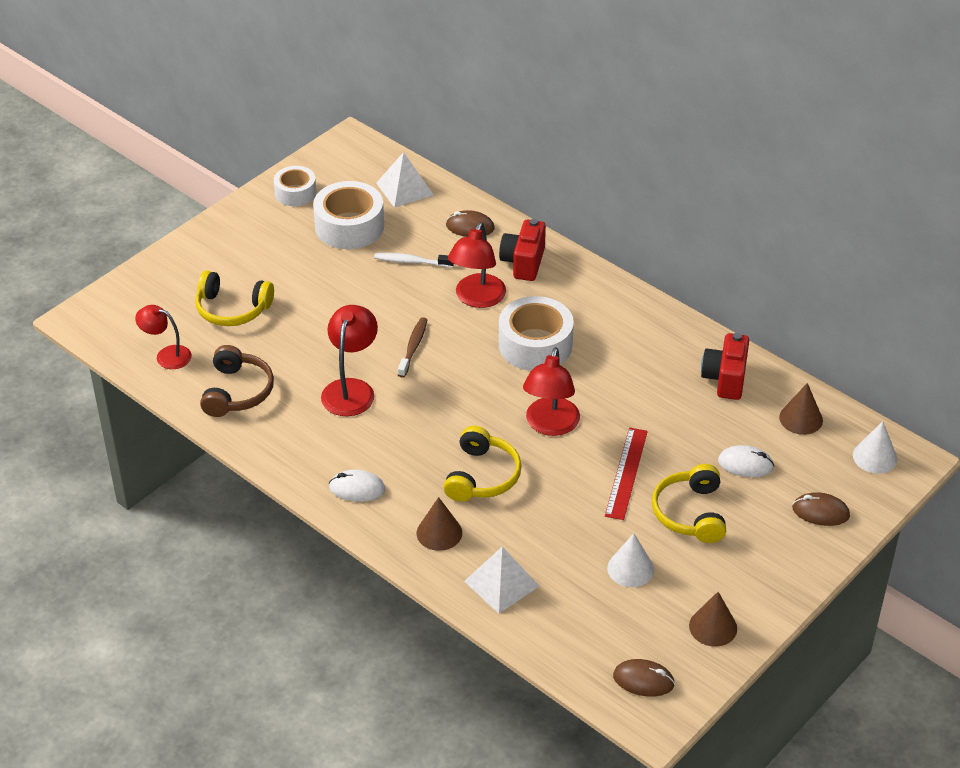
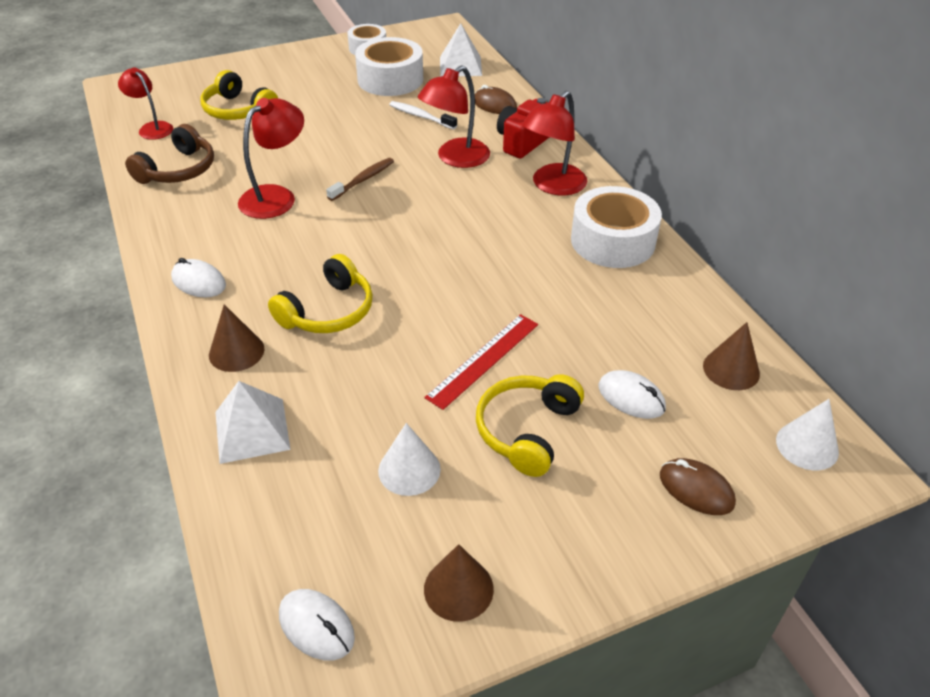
camera: 25 degrees right, 0 degrees up
(535, 345) = (480, 210): white tape -> white tape (612, 241)
(550, 425) = (438, 286): red lamp -> red lamp (552, 186)
(643, 680) = (316, 626): brown mouse -> white mouse
(725, 379) = (663, 300): red camera -> none

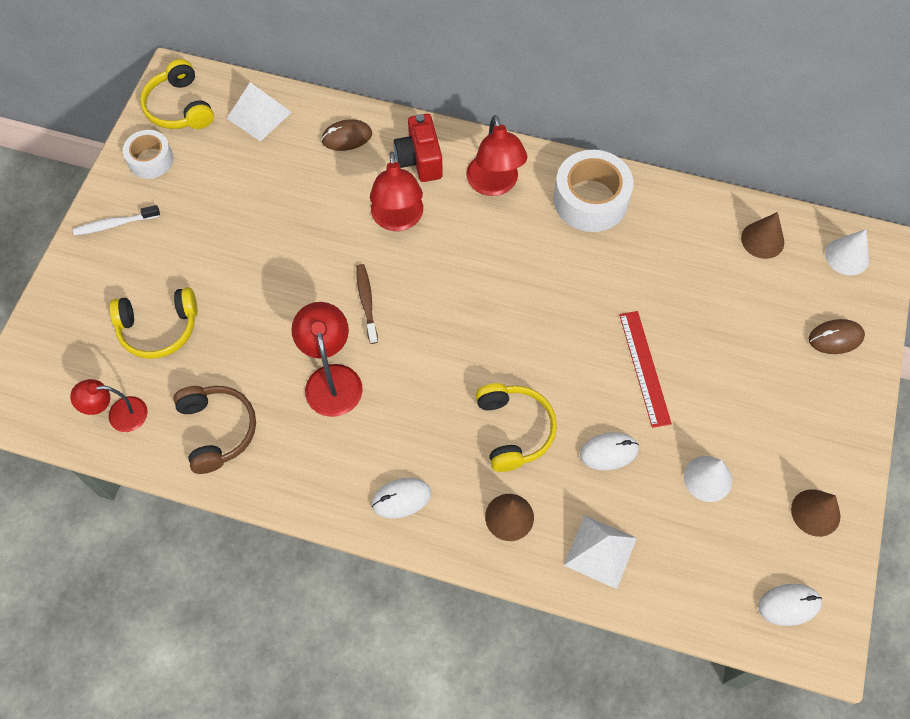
camera: 50 degrees left, 20 degrees up
(390, 79) = (227, 180): white tape -> none
(420, 116) = (311, 200): white toothbrush -> white toothbrush (115, 224)
(527, 430) = (726, 389): yellow headphones -> yellow headphones (180, 107)
(631, 397) = (743, 312): white mouse -> white mouse (609, 452)

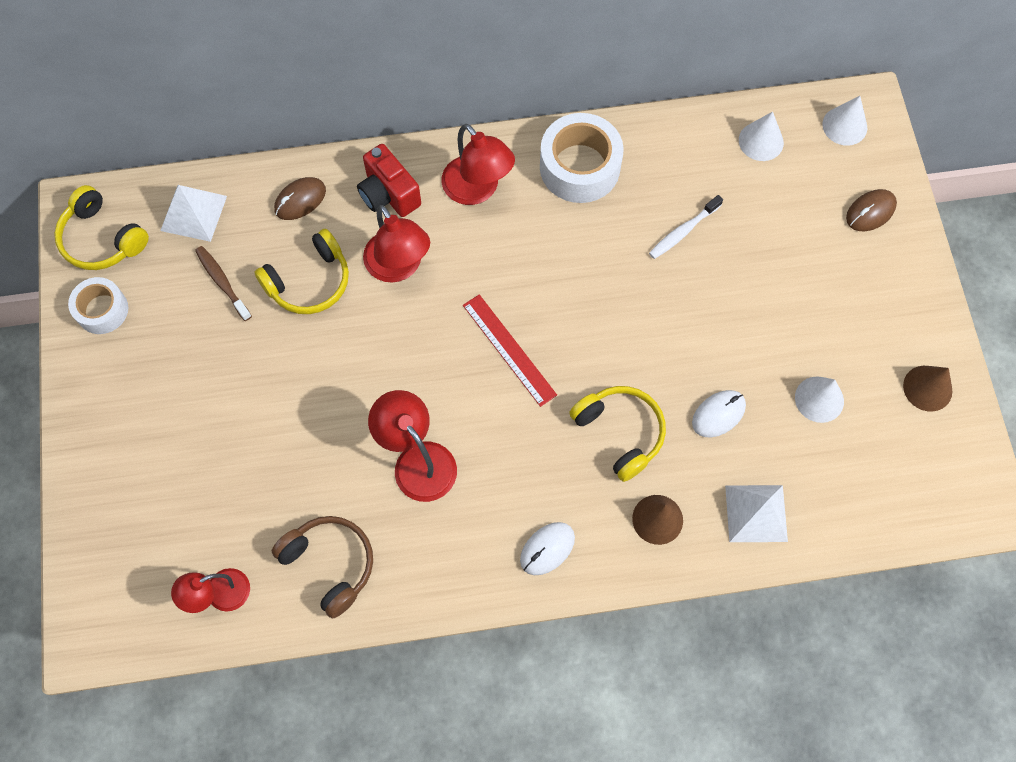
camera: 25 degrees left, 5 degrees up
(115, 224) = (102, 396): white toothbrush -> white toothbrush (683, 231)
(159, 328) = (211, 487): yellow headphones -> yellow headphones (309, 281)
(366, 302) = (411, 367): brown toothbrush -> brown toothbrush (222, 282)
(644, 368) = (712, 317): red ruler -> red ruler (509, 349)
(762, 240) = (761, 141): brown cone -> white cone
(789, 605) = (943, 485): white mouse -> none

